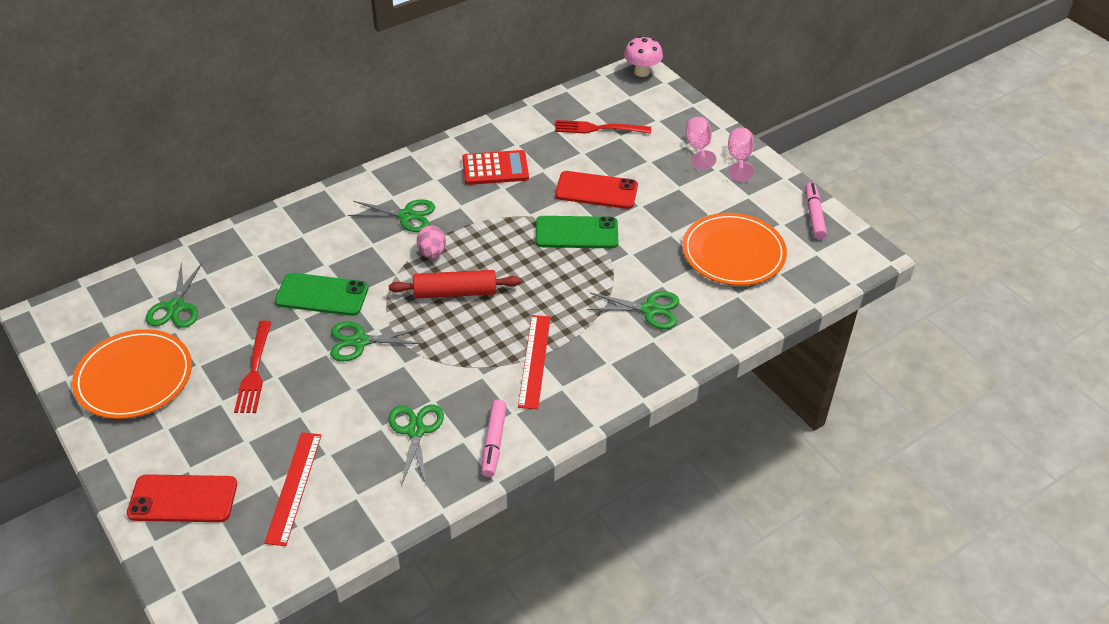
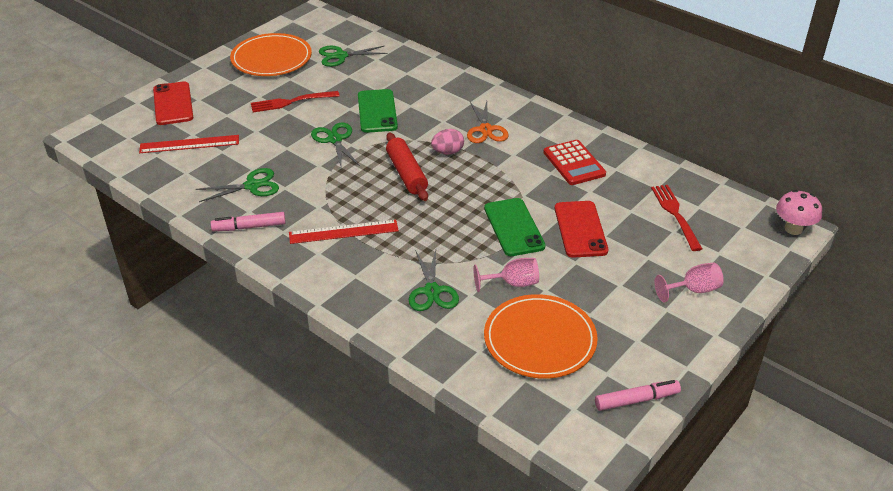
camera: 75 degrees right, 5 degrees down
(406, 215) = (485, 130): green scissors -> orange scissors
(739, 159) = (696, 325): pink goblet -> pink goblet (513, 283)

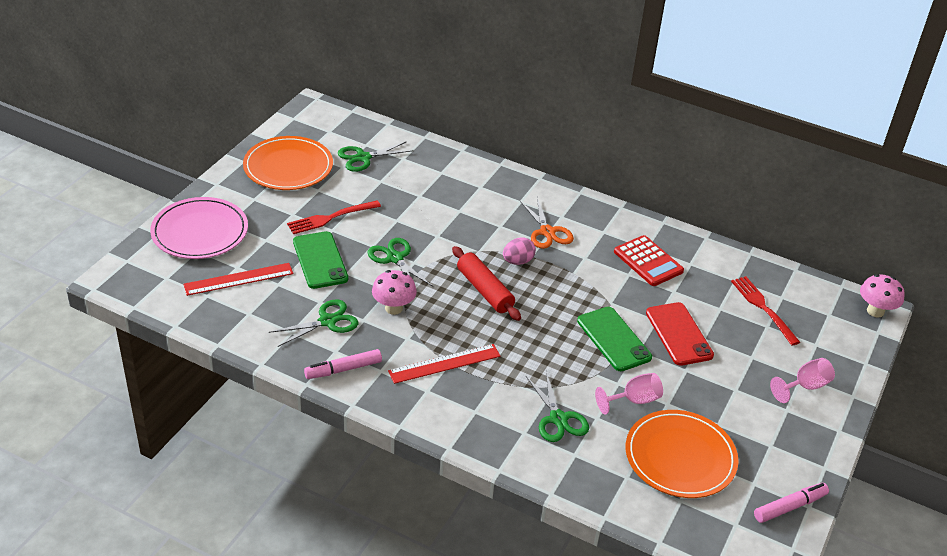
camera: 15 degrees left, 0 degrees up
(173, 104) = (200, 232): red phone -> pink plate
(316, 180) = (393, 308): none -> pink mushroom
(377, 111) = (427, 221): green phone -> green phone (320, 260)

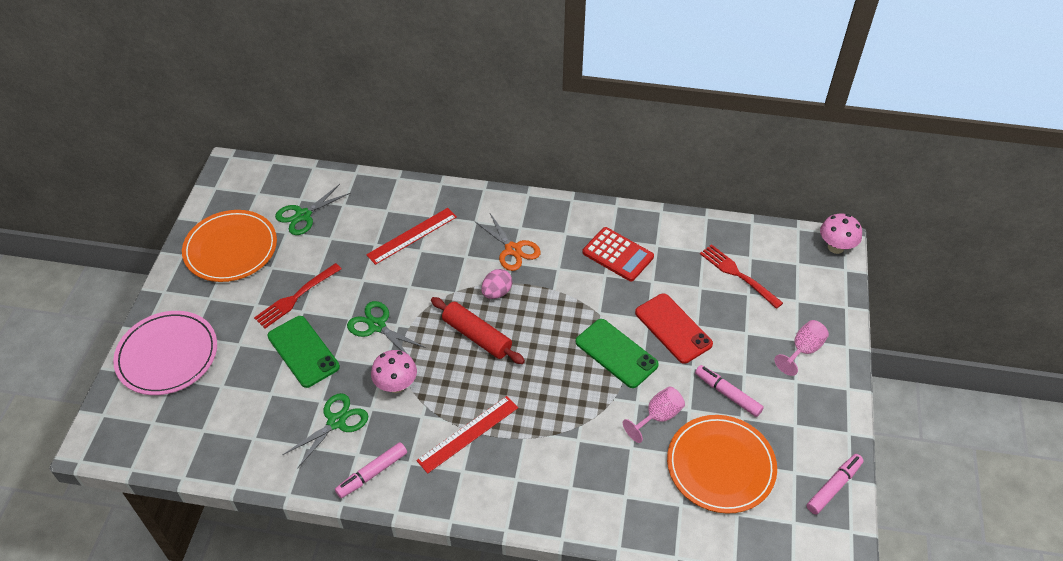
camera: 15 degrees left, 10 degrees up
(238, 279) = (228, 400): red ruler -> red ruler (412, 235)
(558, 419) = (596, 461): green scissors -> none
(712, 401) = (728, 394): none -> pink marker

